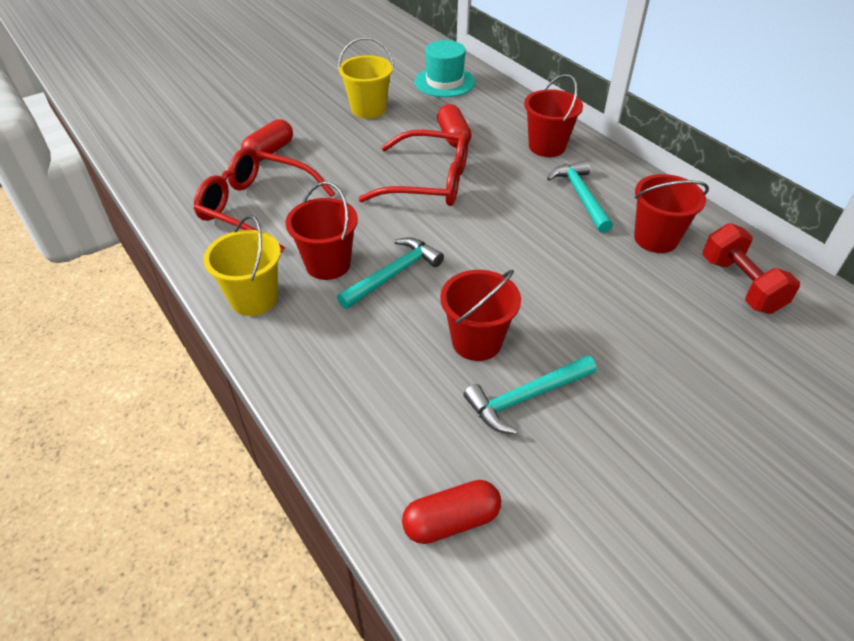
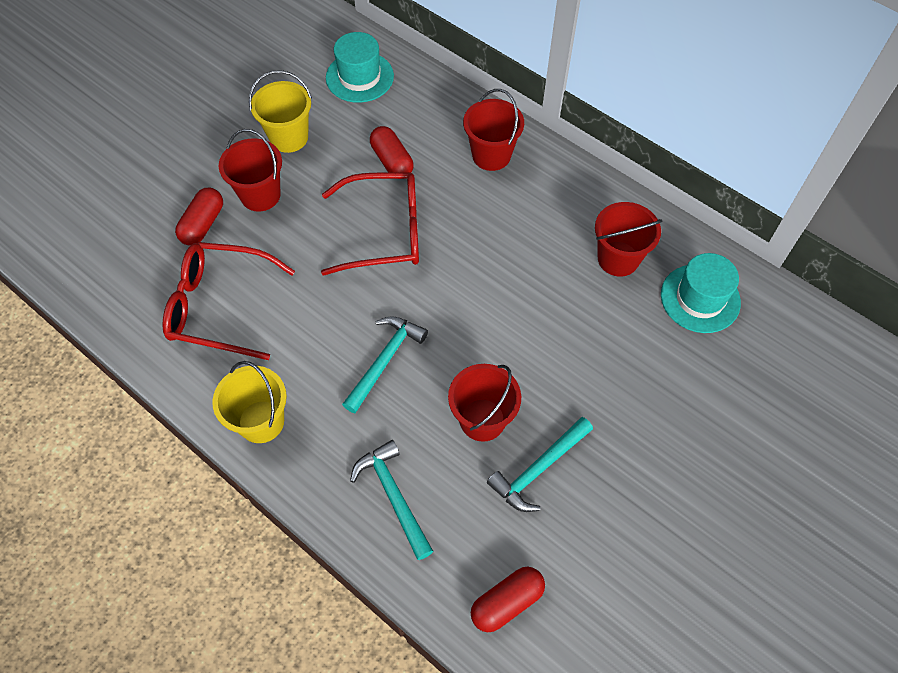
camera: 15 degrees left, 15 degrees up
(328, 264) = (318, 363): red bucket -> red bucket (260, 195)
(580, 196) = (538, 218): turquoise hammer -> turquoise hammer (393, 496)
(740, 285) = (700, 298): red dumbbell -> turquoise hat

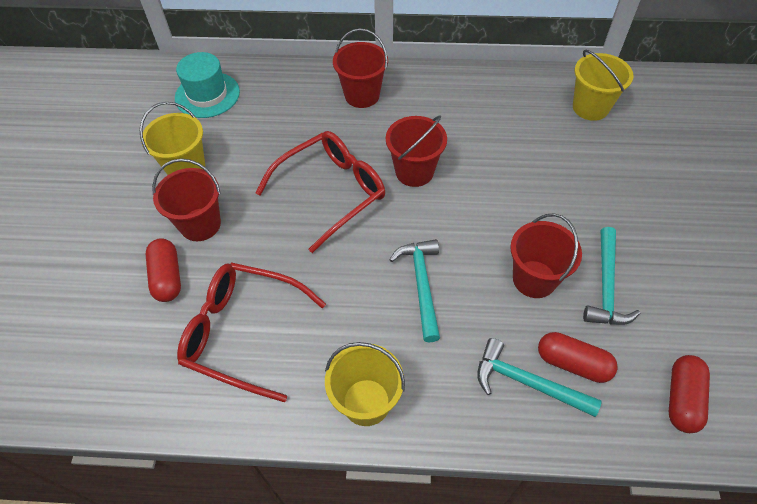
camera: 35 degrees left, 5 degrees down
(220, 306) = (244, 333): red glasses -> red glasses turned 45 degrees clockwise
(392, 161) = (289, 139): red capsule -> red capsule (572, 363)
(618, 259) = (515, 113): red bucket -> red bucket (414, 171)
(700, 298) = (590, 107): turquoise hat -> yellow bucket

